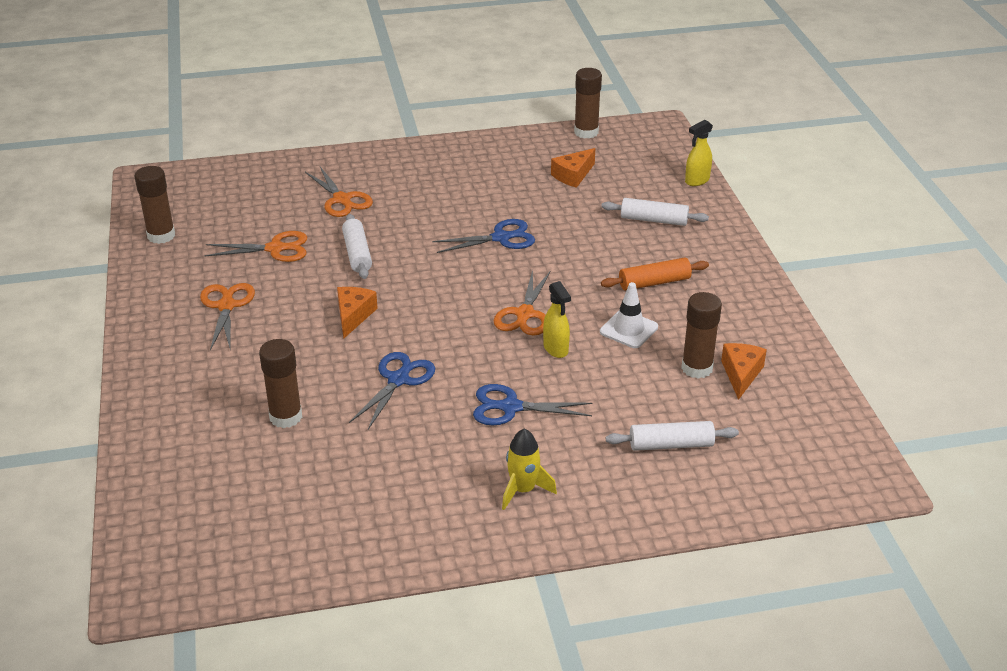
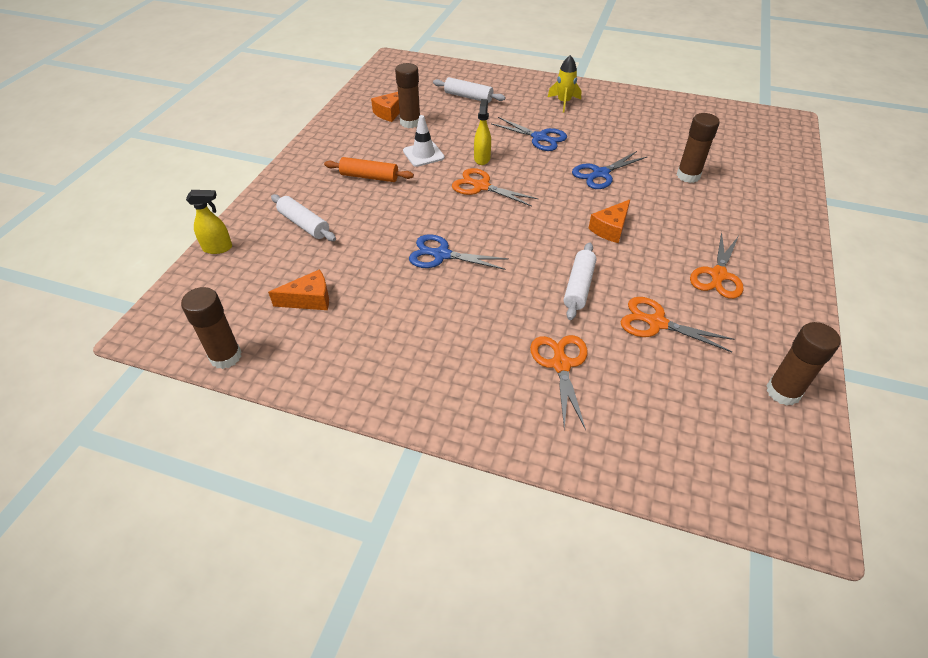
camera: 150 degrees left, 10 degrees up
(524, 314) = (481, 186): orange scissors -> orange scissors turned 105 degrees counterclockwise

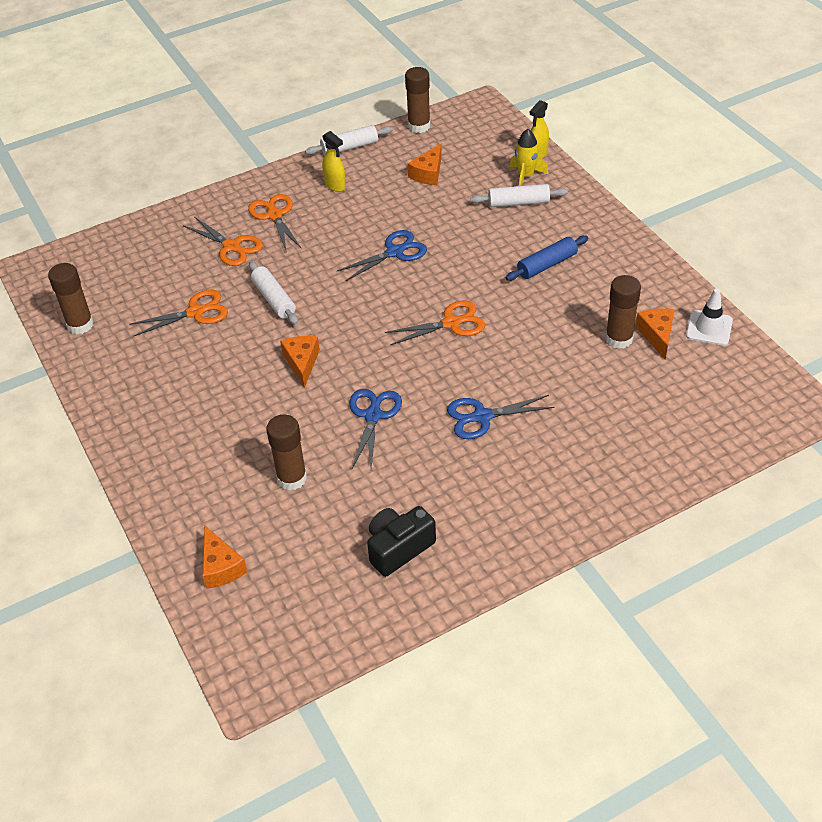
camera: 135 degrees right, 0 degrees up
(369, 177) = (547, 265): orange rolling pin -> blue rolling pin
(423, 154) = (546, 316): white traffic cone -> white traffic cone (709, 328)
(468, 97) = (630, 416): white rolling pin -> white rolling pin (349, 147)
(482, 158) = (494, 350): yellow spray bottle -> yellow spray bottle (335, 185)
(564, 102) = (529, 492): yellow rocket -> yellow rocket (525, 176)
(659, 120) = (398, 548): none -> black camera
(718, 275) = (180, 382): orange scissors -> orange scissors (274, 215)
(772, 164) = (221, 567): none -> orange cheese

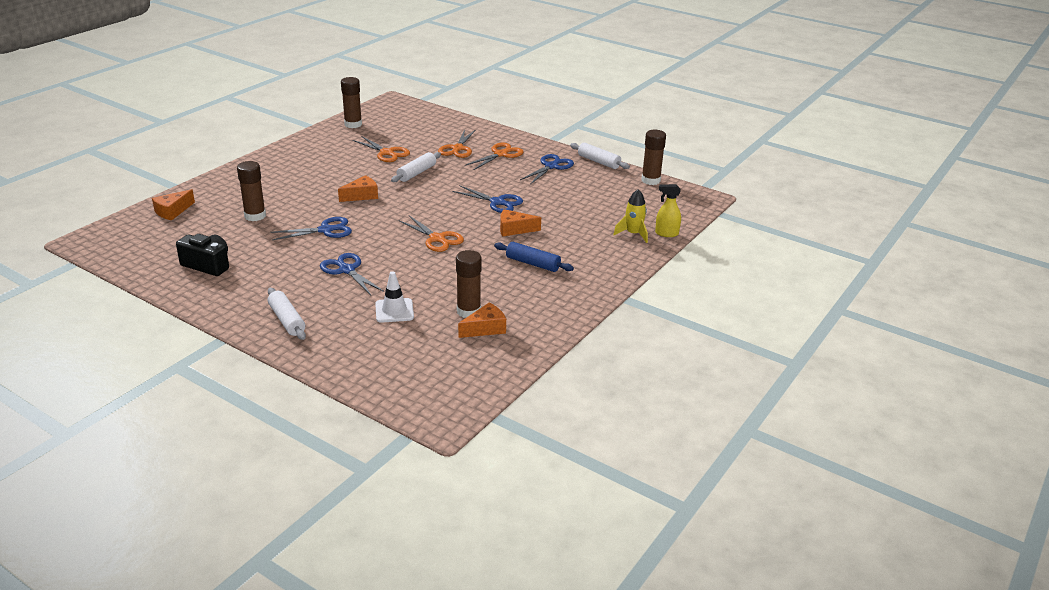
camera: 60 degrees right, 15 degrees down
(335, 185) = (551, 166): yellow spray bottle -> blue scissors
(428, 173) = (597, 195): orange cheese -> orange cheese (514, 229)
(518, 203) = (597, 237): white rolling pin -> white rolling pin (287, 320)
(709, 328) = (513, 353): white traffic cone -> white traffic cone (394, 311)

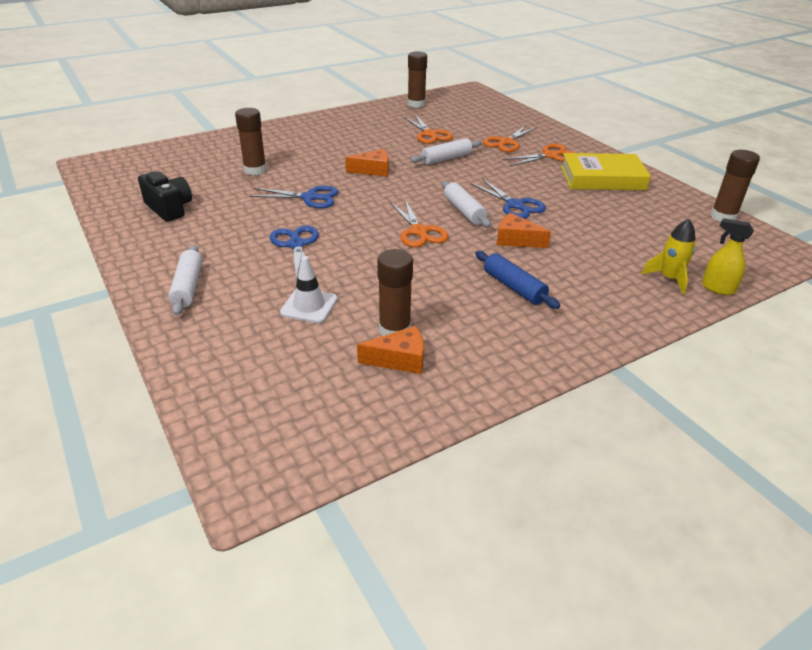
camera: 25 degrees right, 5 degrees up
(172, 211) = (188, 152): orange cheese -> none
(551, 166) = (602, 178): blue scissors -> yellow book
(599, 162) = (664, 183): white rolling pin -> white rolling pin (464, 211)

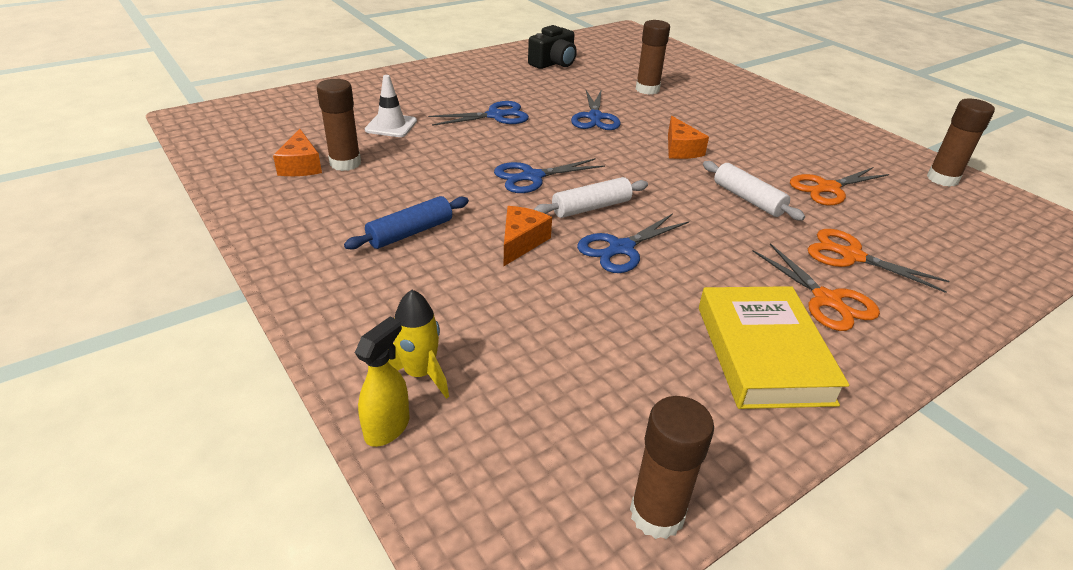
camera: 85 degrees right, 0 degrees up
(188, 287) = (426, 81): white rolling pin -> none
(419, 231) = (532, 177): orange scissors -> blue scissors

